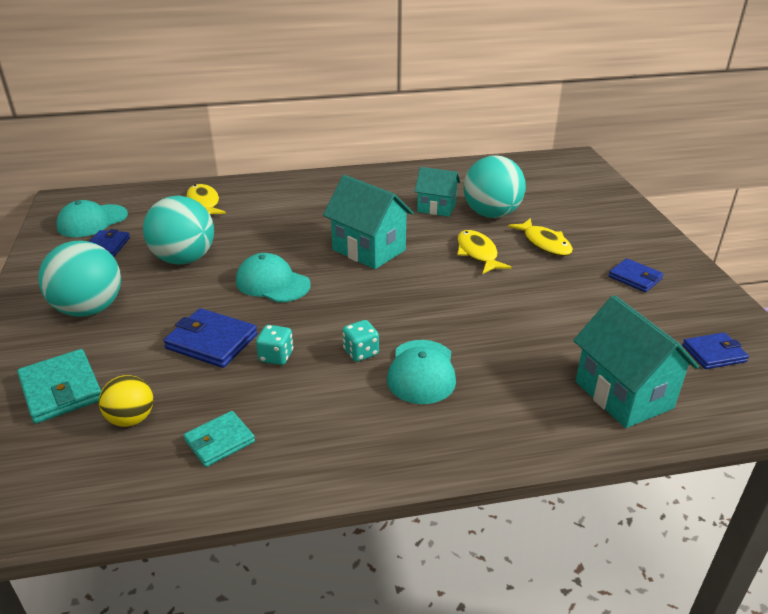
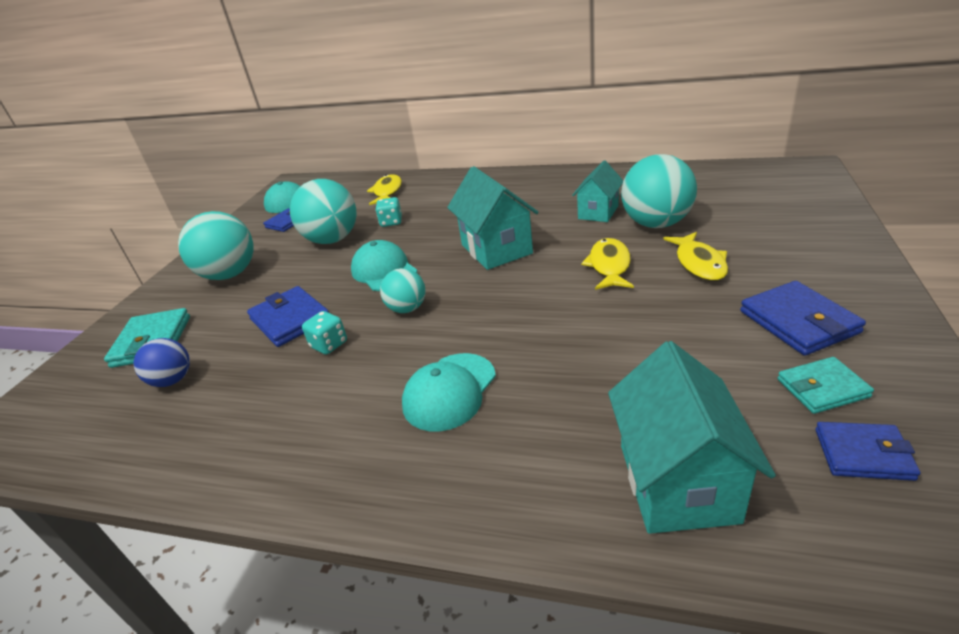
camera: 30 degrees right, 0 degrees up
(131, 419) = (173, 380): yellow ball -> blue ball
(219, 441) = (215, 421): turquoise wallet -> turquoise wallet (822, 388)
(327, 313) = (407, 309): none -> turquoise ball
(361, 352) = (406, 356): turquoise dice -> turquoise dice (391, 222)
(436, 208) = (598, 212): turquoise house -> turquoise house turned 75 degrees clockwise
(635, 278) = (798, 322): blue wallet -> blue wallet, size x1.52

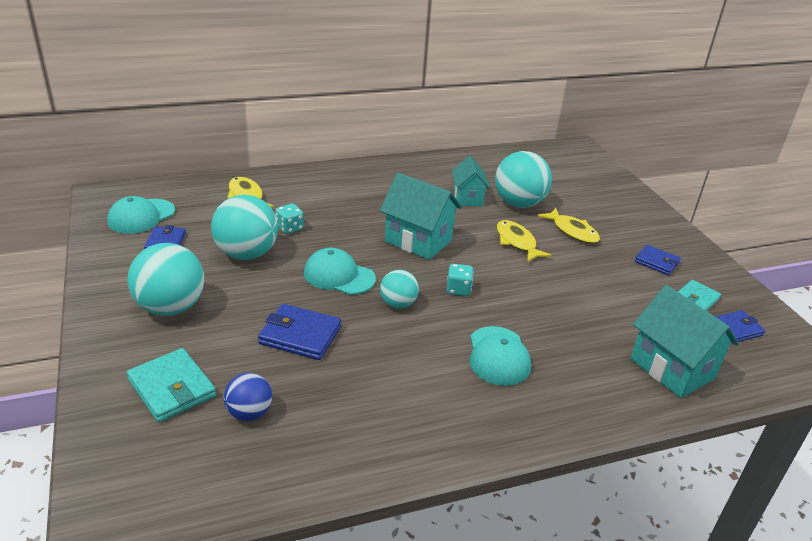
camera: 40 degrees left, 0 degrees up
(329, 345) = (364, 347): turquoise dice -> turquoise dice (458, 289)
(798, 322) = (656, 262): blue wallet -> blue wallet, size x0.66

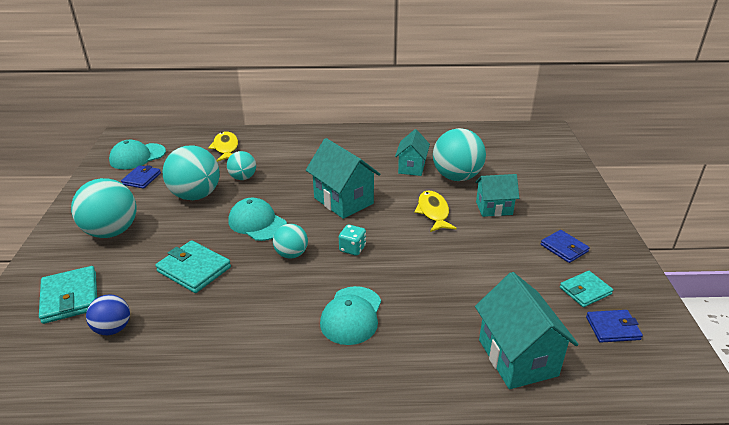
camera: 20 degrees right, 0 degrees up
(290, 228) = (243, 178): turquoise dice -> turquoise ball
(300, 335) = (194, 269): blue wallet -> turquoise wallet
(572, 231) = (494, 208): yellow fish -> turquoise house

